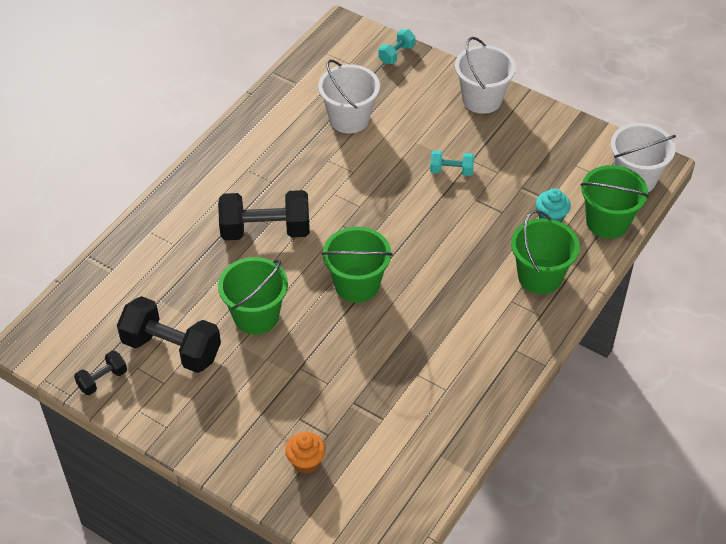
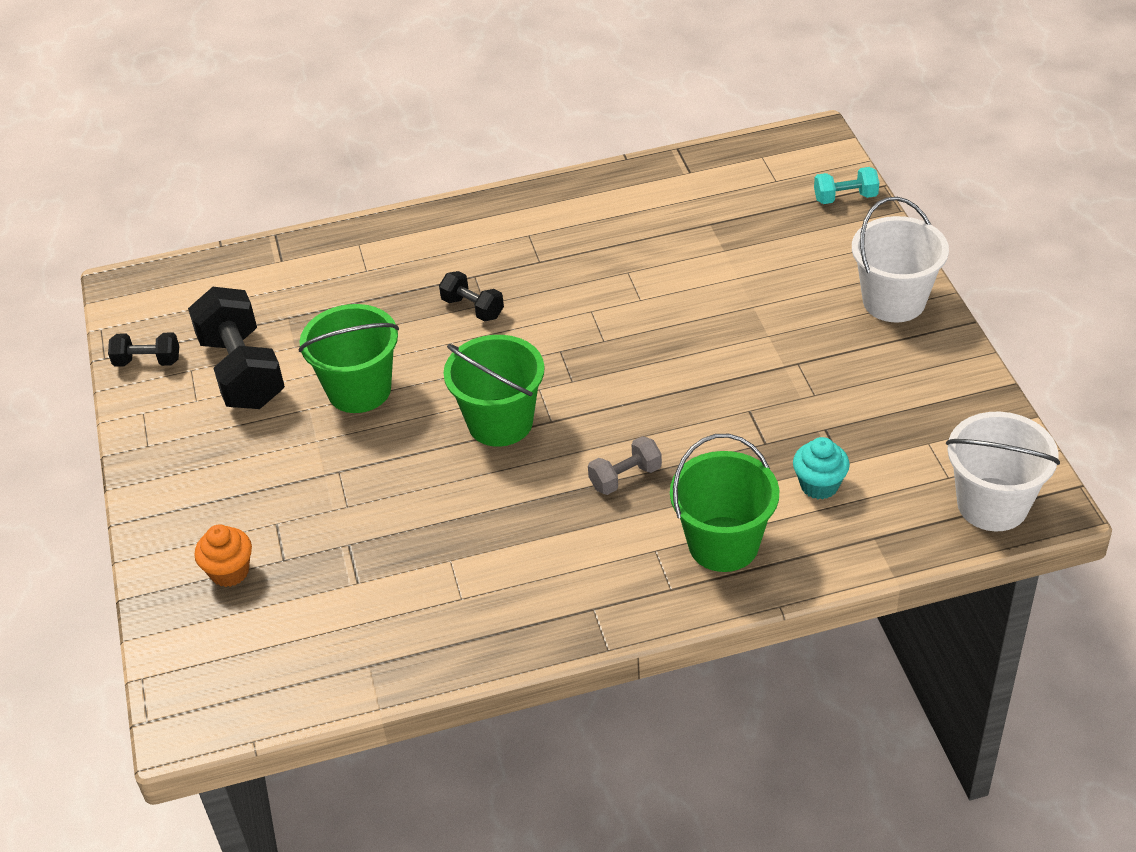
camera: 45 degrees right, 5 degrees down
(265, 230) = (473, 308): black dumbbell -> black dumbbell, size x0.50
(349, 119) = (704, 240): white bucket -> none
(451, 170) = (758, 361): turquoise dumbbell -> none
(455, 273) = (625, 477): none -> grey dumbbell
(607, 222) = (890, 534): green bucket -> none

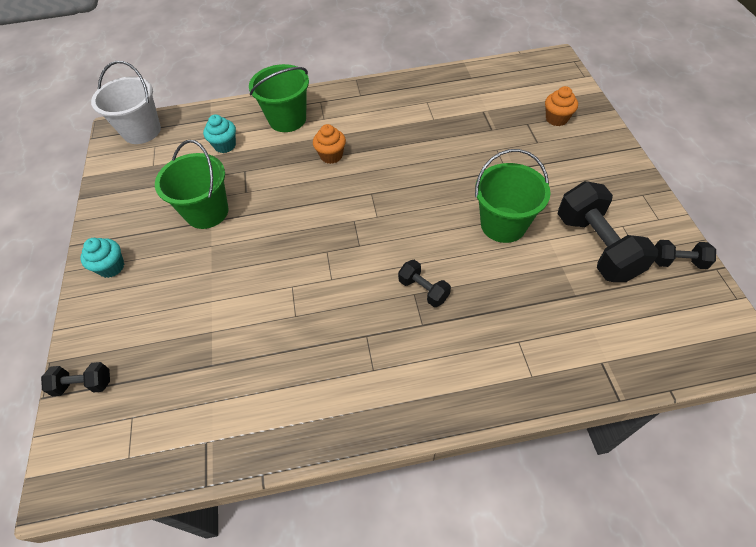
camera: 175 degrees left, 10 degrees up
(500, 422) = (404, 194): green bucket -> green bucket (207, 212)
(625, 477) = (331, 156): grey dumbbell -> orange cupcake
(845, 198) = (84, 384): turquoise dumbbell -> black dumbbell
(894, 301) = (111, 267): white bucket -> turquoise cupcake

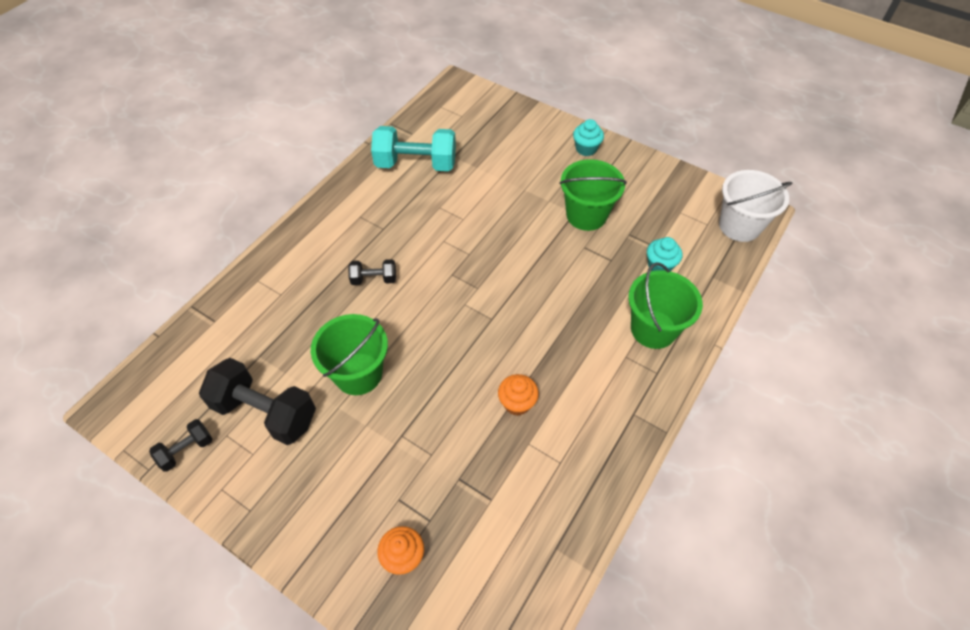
camera: 130 degrees right, 0 degrees up
(84, 384) = (505, 108): black dumbbell -> none
(254, 389) = (416, 164): none -> turquoise dumbbell
(331, 156) = (566, 325): orange cupcake -> orange cupcake (517, 403)

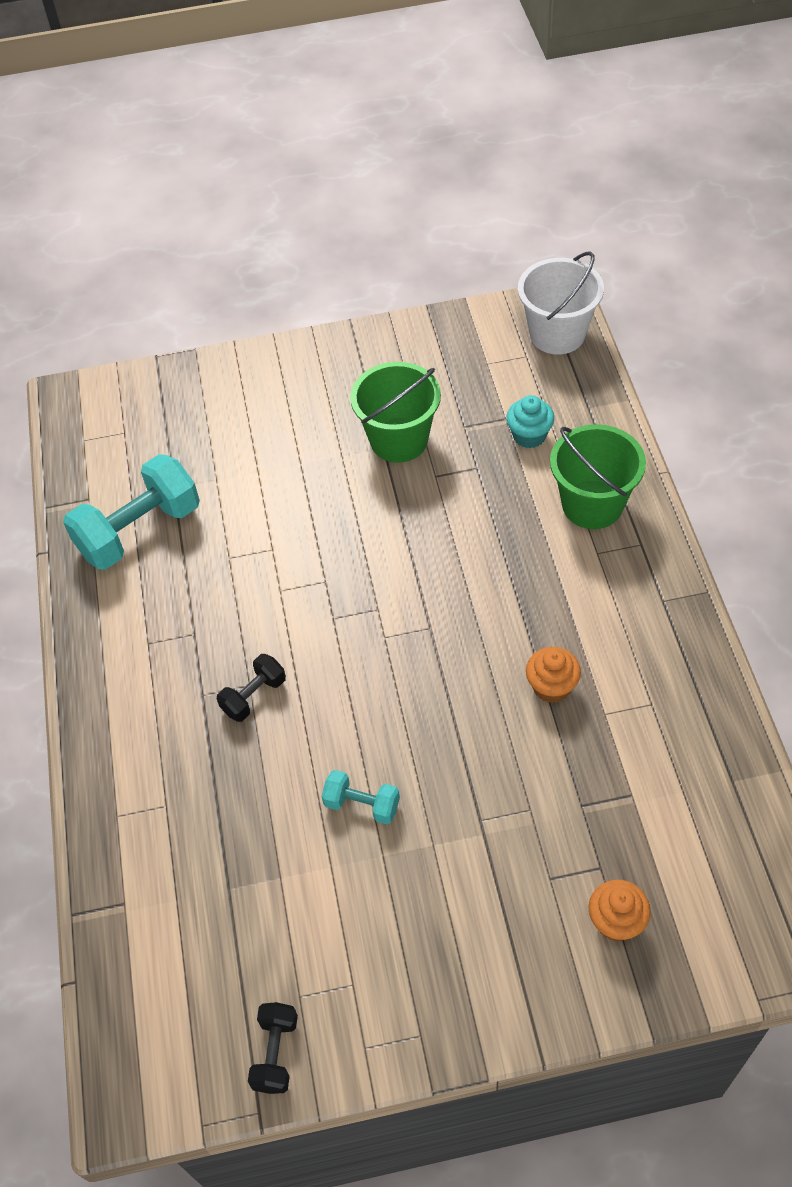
camera: 40 degrees left, 0 degrees up
(265, 412) = (313, 934): black dumbbell -> none
(358, 374) = (362, 804): green bucket -> turquoise dumbbell
(586, 149) = (314, 366): turquoise cupcake -> none

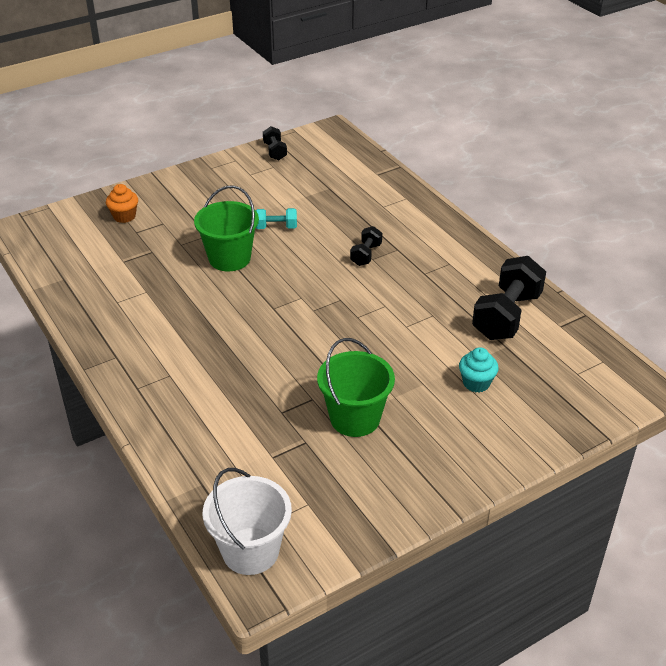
camera: 155 degrees right, 15 degrees down
(139, 531) = (506, 316): turquoise dumbbell -> black dumbbell
(529, 436) = (247, 447): turquoise cupcake -> turquoise cupcake (476, 383)
(551, 687) = (183, 296): orange cupcake -> none
(592, 504) = (180, 406): green bucket -> green bucket (229, 258)

